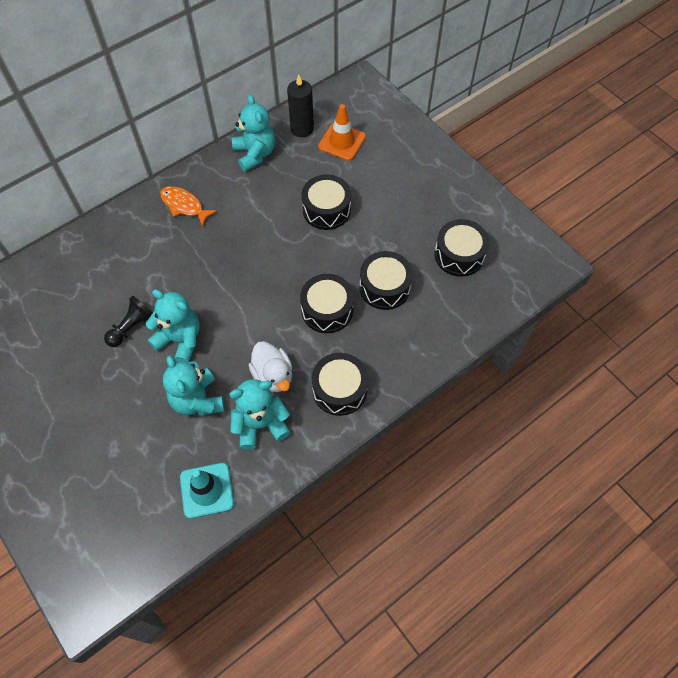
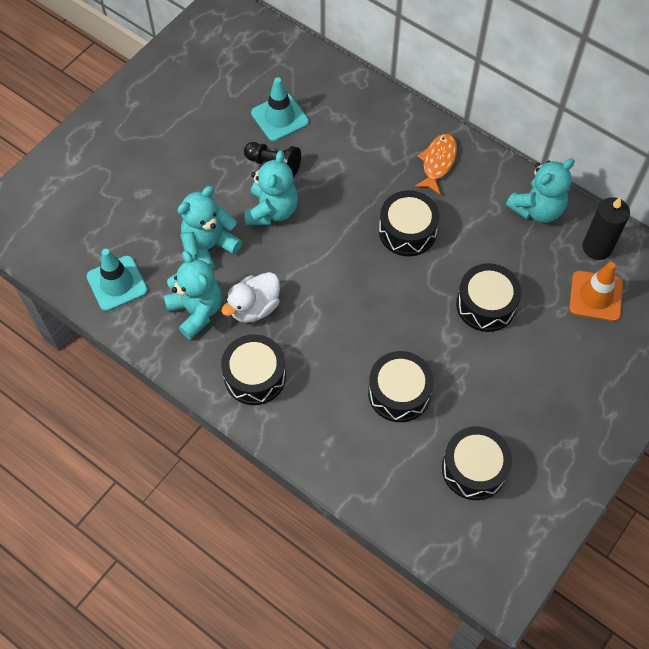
camera: 75 degrees right, 0 degrees up
(83, 311) = (279, 117): none -> turquoise traffic cone
(327, 310) = (349, 339): black drum -> black drum (407, 231)

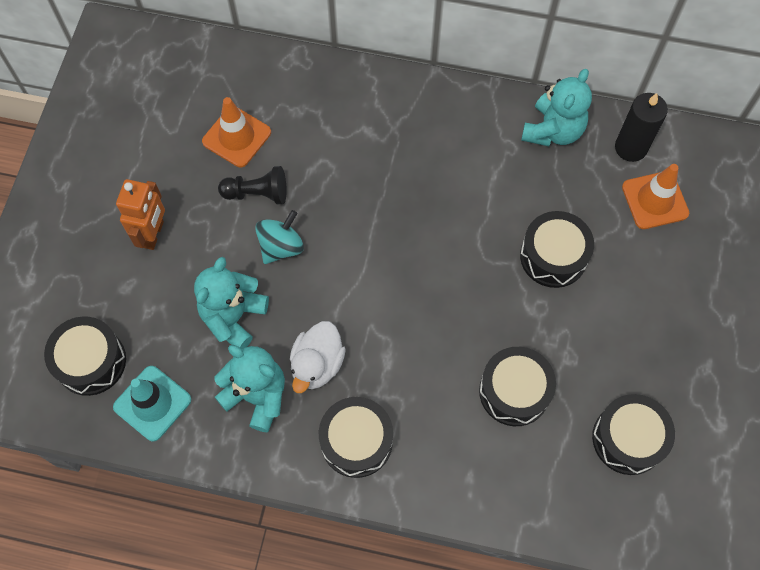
camera: 25 degrees left, 5 degrees up
(180, 163) = (153, 234): none -> orange robot
(272, 210) = (281, 246): turquoise teddy bear -> turquoise spinning top
(279, 117) = (236, 137): turquoise traffic cone -> orange traffic cone
(407, 231) = (435, 209): black drum -> black drum (91, 361)
(437, 162) = (428, 120): orange fish -> none

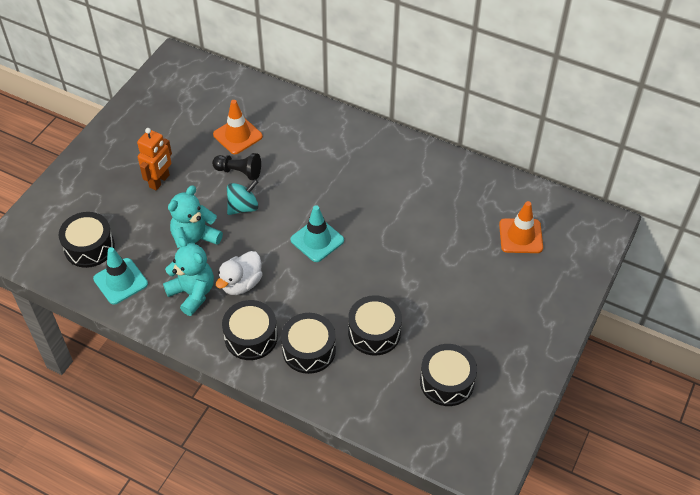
camera: 15 degrees right, 15 degrees down
(396, 272) = (317, 240): none -> turquoise traffic cone
(553, 131) = (461, 177): turquoise teddy bear -> none
(553, 256) = (433, 255): black drum -> black drum (309, 350)
(631, 147) = (514, 199): black candle -> none

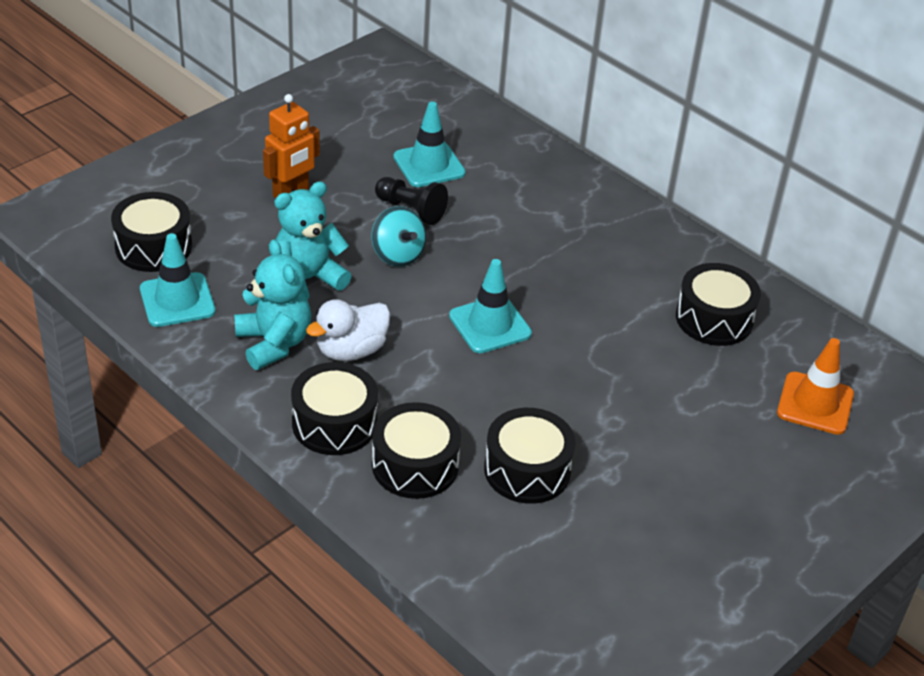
camera: 15 degrees right, 10 degrees down
(237, 135) = (429, 165): orange traffic cone -> turquoise traffic cone
(243, 207) = (397, 255): turquoise spinning top -> turquoise spinning top turned 75 degrees clockwise
(447, 382) = (616, 571): black drum -> black drum (714, 319)

